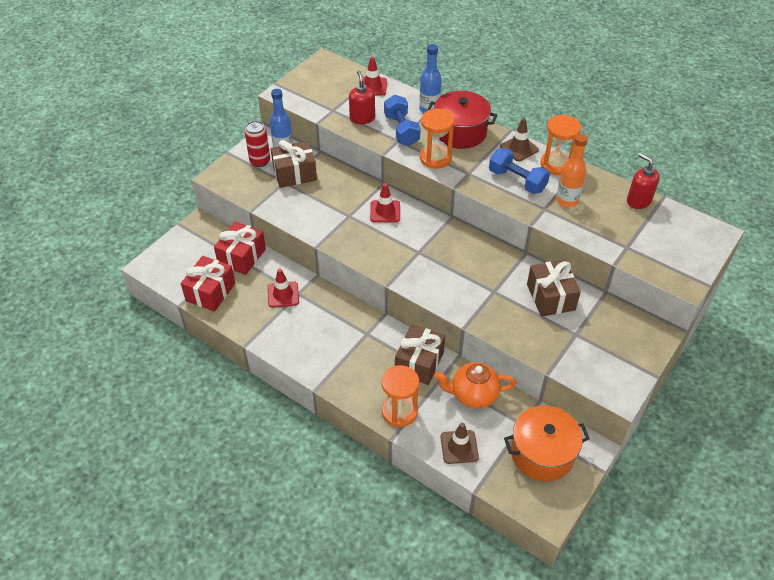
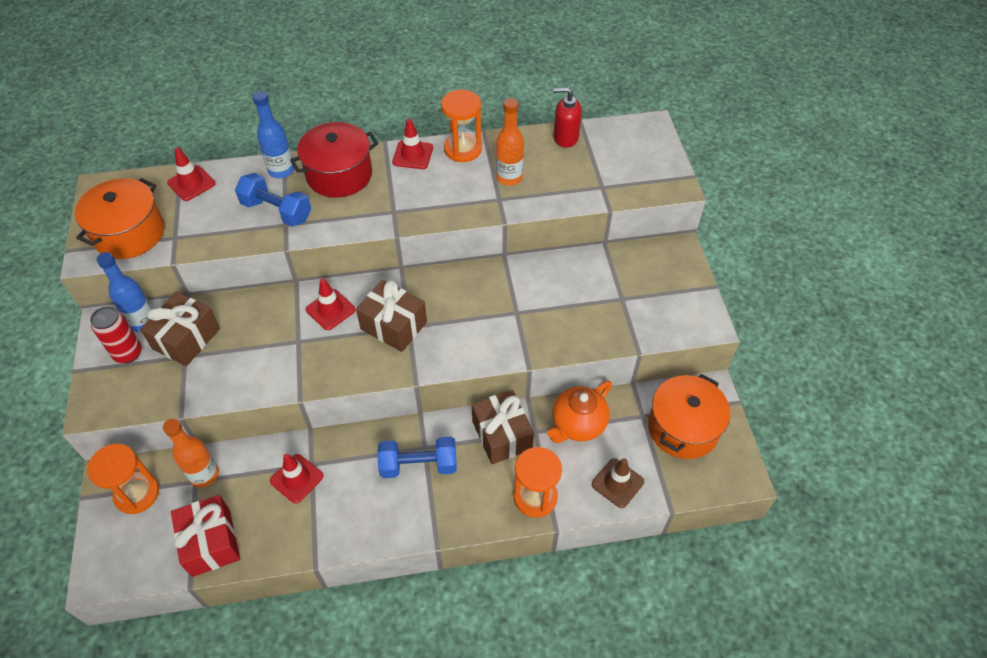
camera: 45 degrees left, 5 degrees up
(242, 257) = (204, 475): red gift -> orange bottle
(313, 93) = (129, 233): none -> orange pot
(362, 118) = (219, 225): red soap dispenser -> none
(435, 158) = (344, 218): orange hourglass -> orange hourglass (137, 494)
(517, 181) = (446, 188): blue dumbbell -> blue dumbbell (419, 465)
(519, 148) = (413, 155): brown traffic cone -> red traffic cone
(550, 297) = (567, 281): brown gift -> brown gift (393, 326)

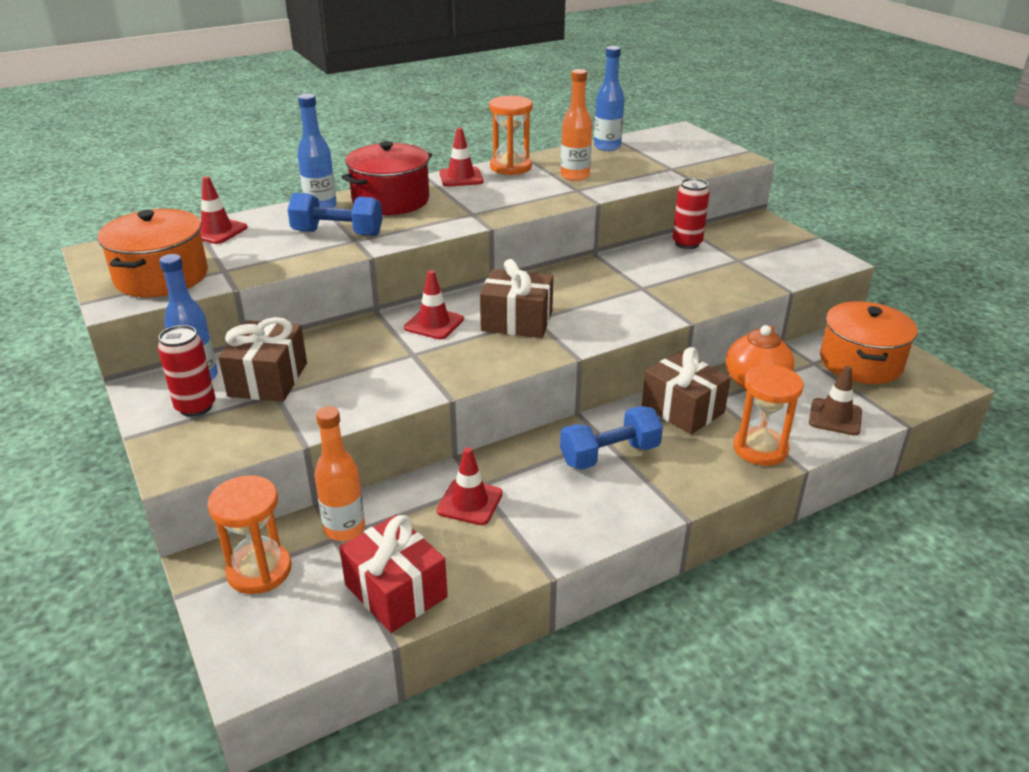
camera: 20 degrees left, 20 degrees down
(565, 138) = (607, 147): red soap dispenser -> blue bottle
(591, 263) = (687, 243): none -> red can

